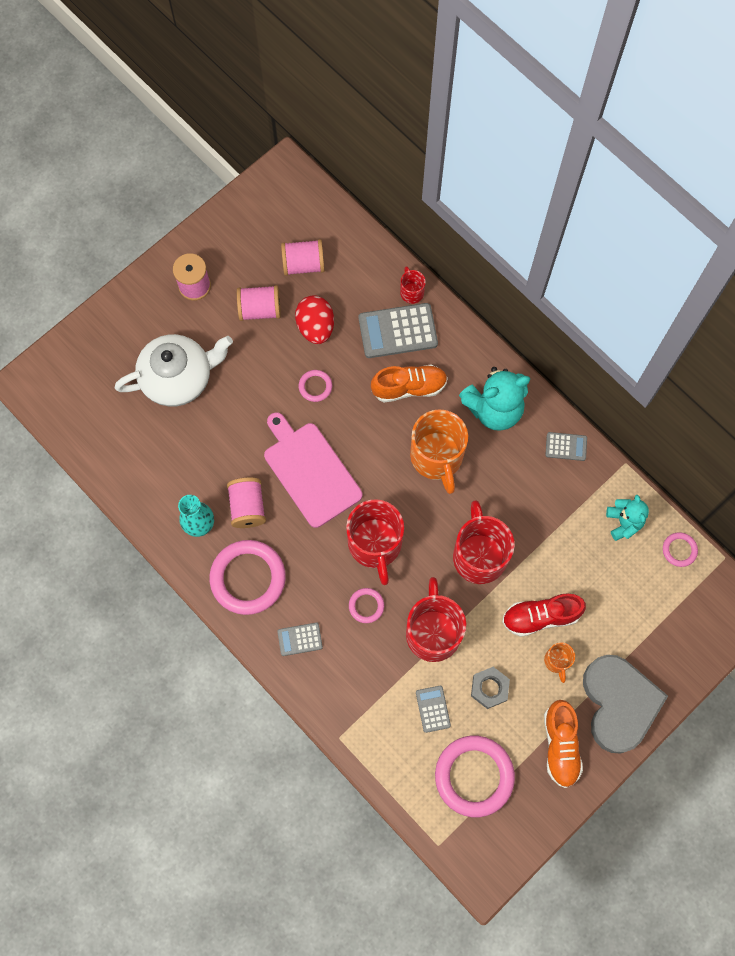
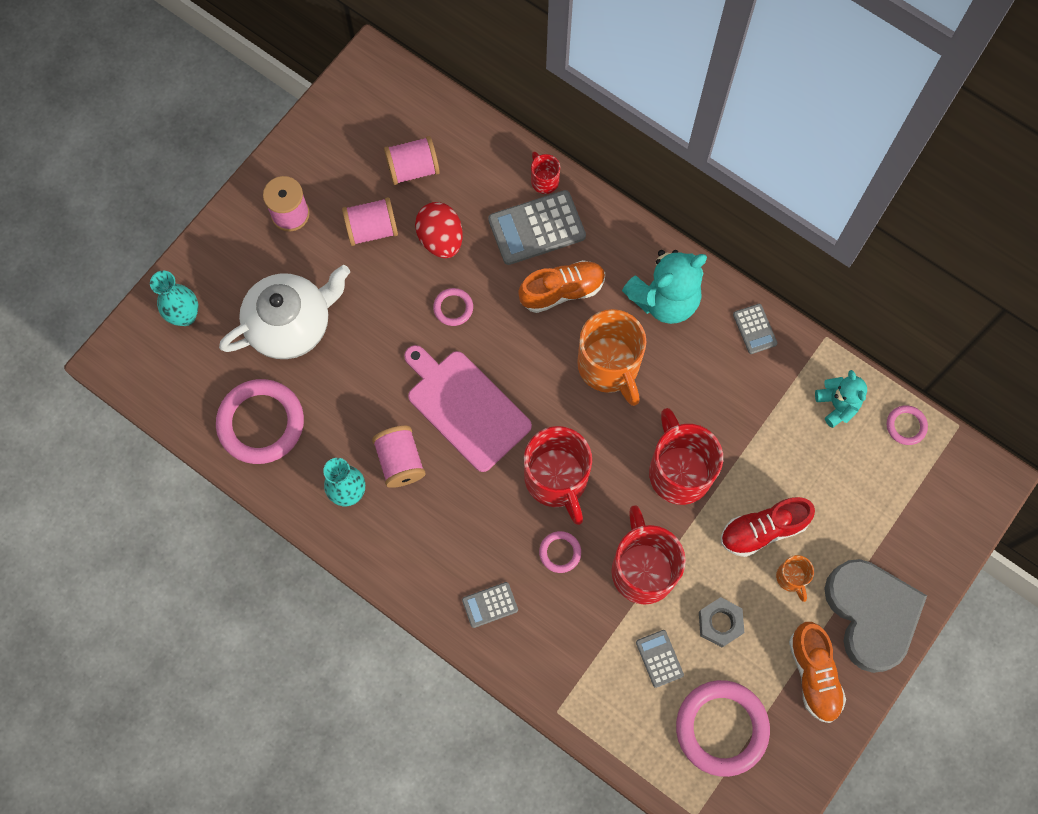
camera: 10 degrees left, 0 degrees up
(93, 356) = (185, 316): none -> turquoise vase
(248, 578) = (416, 544): pink ring -> pink ring (261, 423)
(566, 446) = (754, 329): grey calculator -> grey calculator turned 75 degrees clockwise

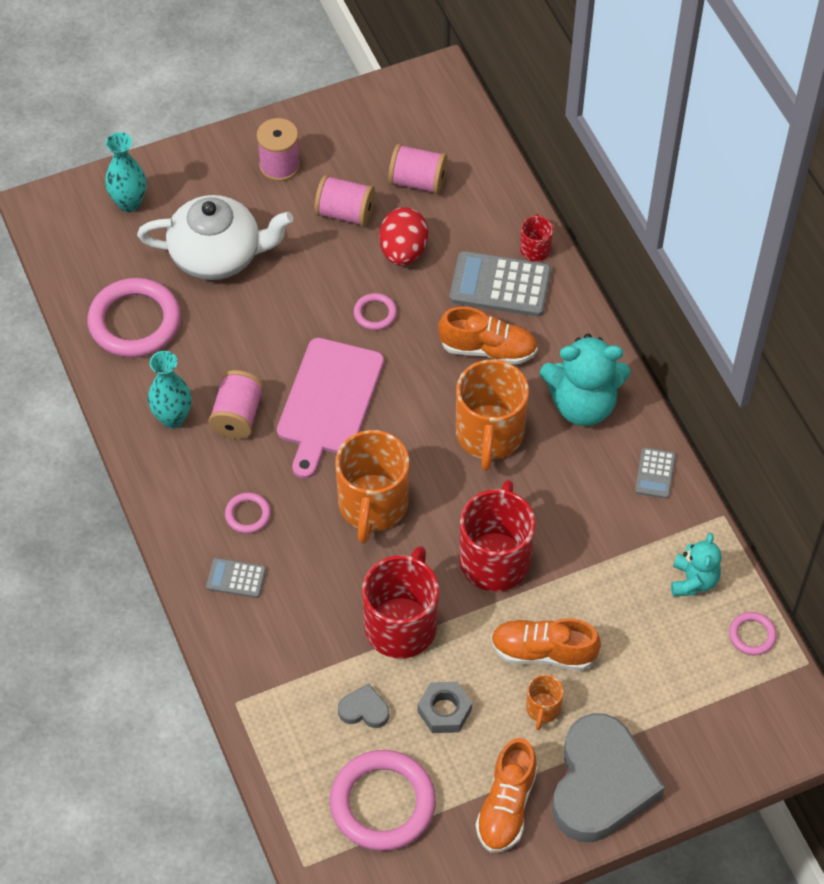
camera: 30 degrees right, 15 degrees down
(465, 407) = (329, 401): pink cutting board -> pink cutting board turned 150 degrees counterclockwise
(557, 479) = (372, 505): red mug -> orange mug
(560, 552) = (332, 568): pink ring -> pink ring (248, 515)
(659, 658) = (364, 710): grey calculator -> grey heart
(763, 530) = (543, 652): red shoe -> orange shoe

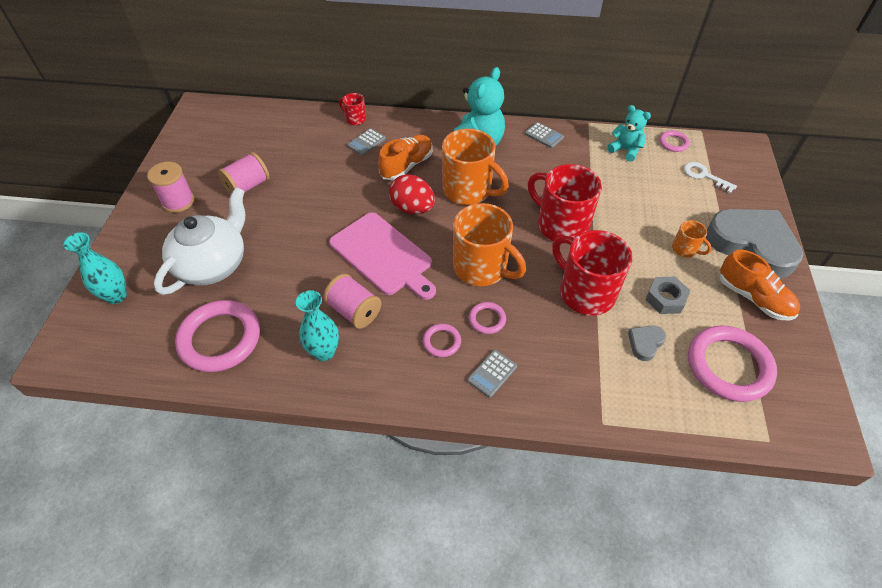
camera: 60 degrees left, 5 degrees down
(375, 313) = (336, 204): pink ring -> pink ring (487, 319)
(403, 251) = (302, 172): red egg -> red egg (412, 208)
(418, 181) = (260, 145): pink spool -> none
(500, 285) = (366, 142): grey calculator -> grey calculator, size x0.53
(543, 652) = (642, 232): orange shoe -> none
(705, 693) = (704, 176): none -> white key

